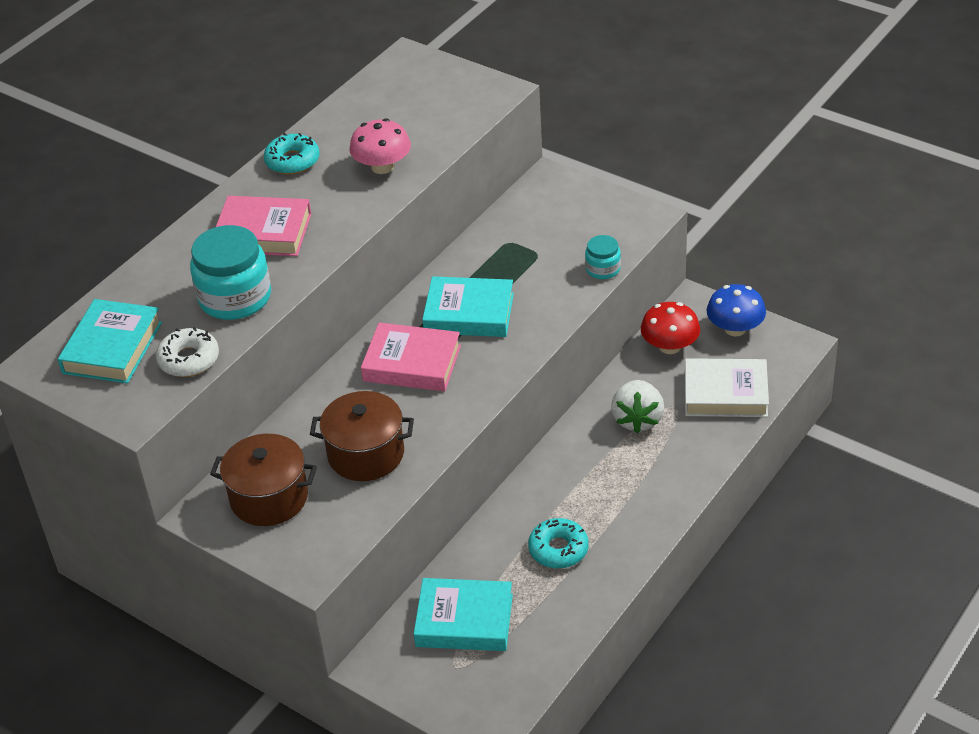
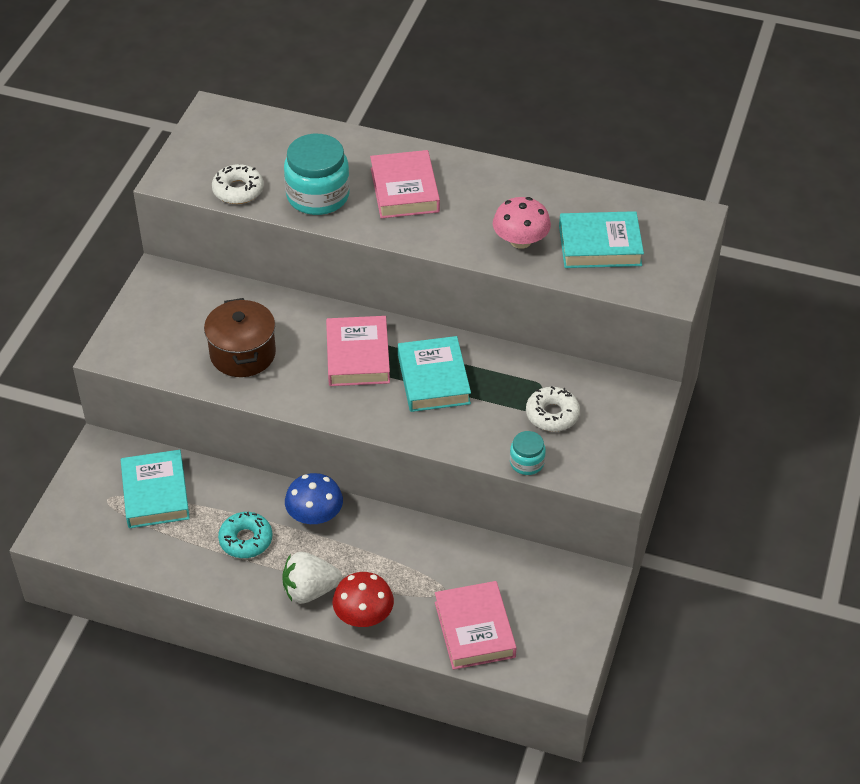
camera: 70 degrees right, 5 degrees up
(112, 348) = (241, 145): turquoise book -> turquoise book (600, 245)
(269, 498) = (182, 308): brown pot -> none
(292, 161) = (507, 182): turquoise donut -> none
(549, 242) = (552, 414): none -> white donut
(637, 419) = (419, 566): white strawberry -> white strawberry (310, 590)
(670, 346) = (526, 572): red mushroom -> red mushroom (363, 615)
(725, 393) = (474, 629): white book -> pink book
(735, 328) = (570, 622): blue mushroom -> blue mushroom (315, 515)

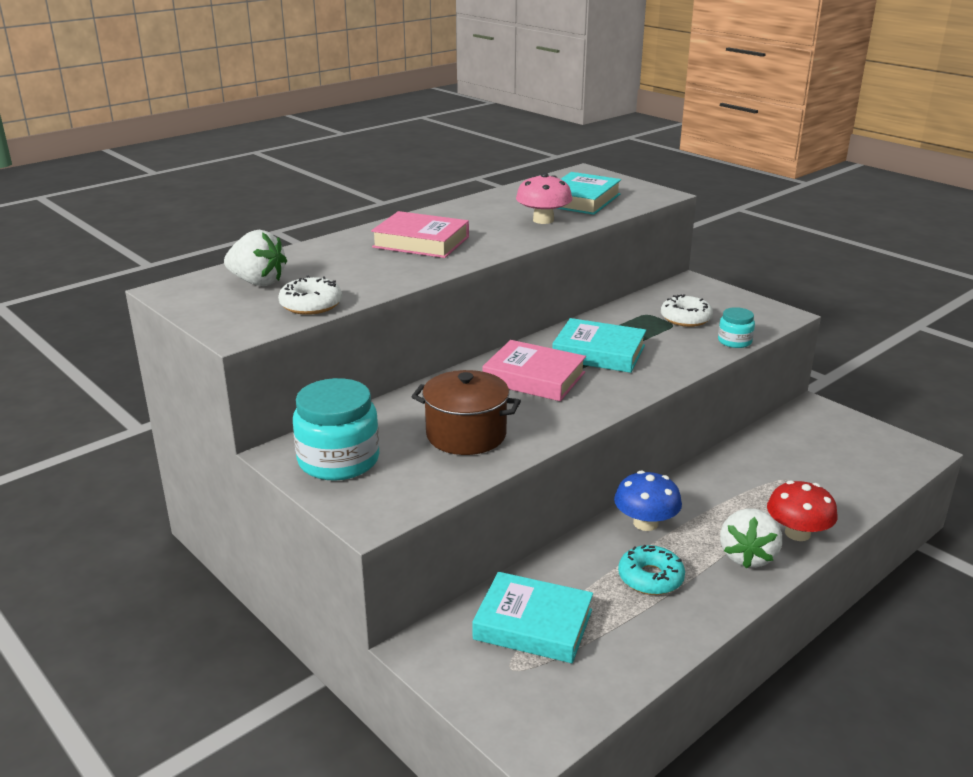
camera: 60 degrees left, 20 degrees down
(257, 144) = (257, 282): none -> white strawberry
(318, 196) = (375, 274): turquoise jar -> turquoise jar (338, 460)
(474, 629) = (844, 478): pink book -> none

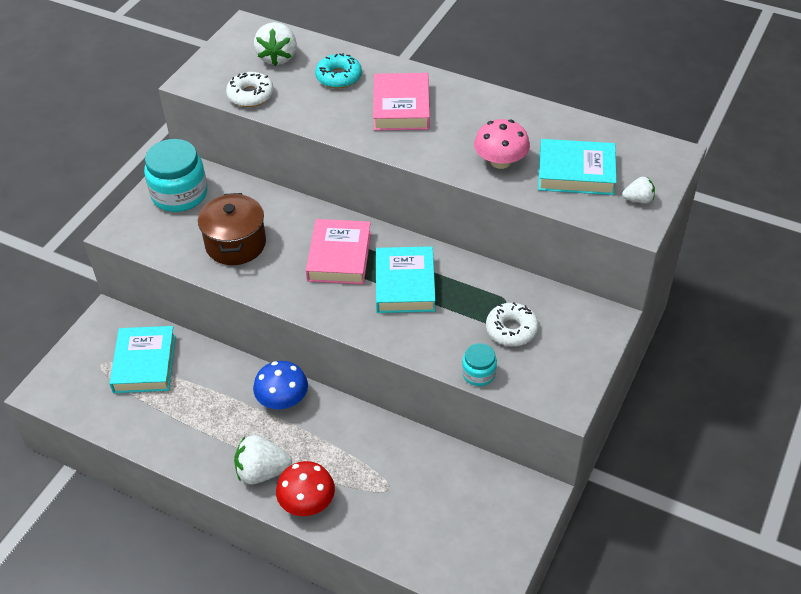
camera: 70 degrees right, 20 degrees up
(631, 189) = (638, 200): none -> white strawberry
(650, 578) = (215, 416): turquoise donut -> turquoise donut (338, 77)

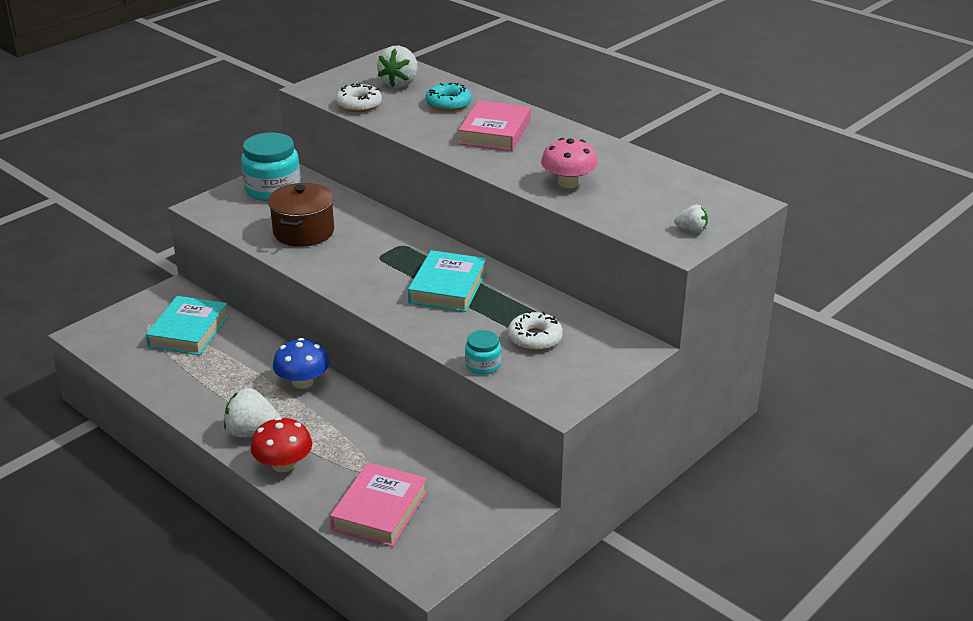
camera: 15 degrees right, 15 degrees down
(339, 256) = (396, 257): pink book -> pink book (379, 510)
(576, 172) = (639, 201): turquoise book -> none

